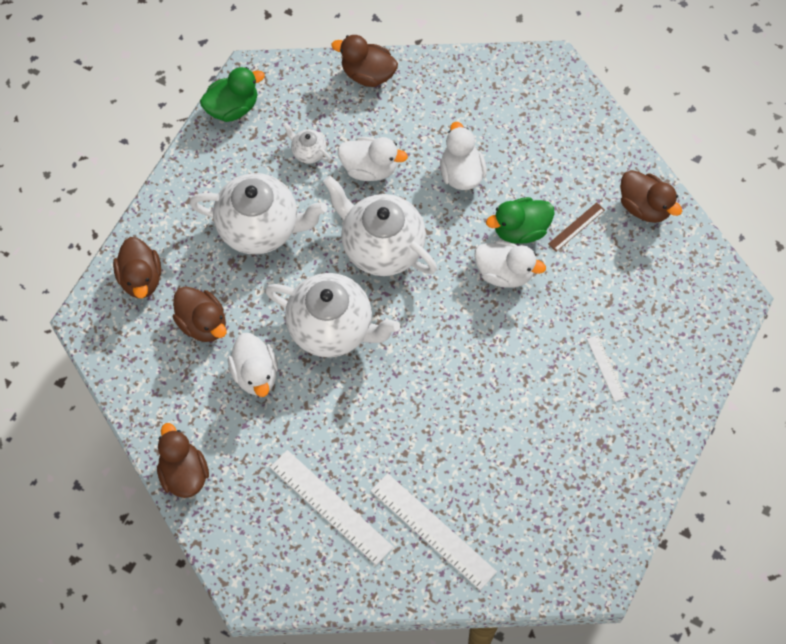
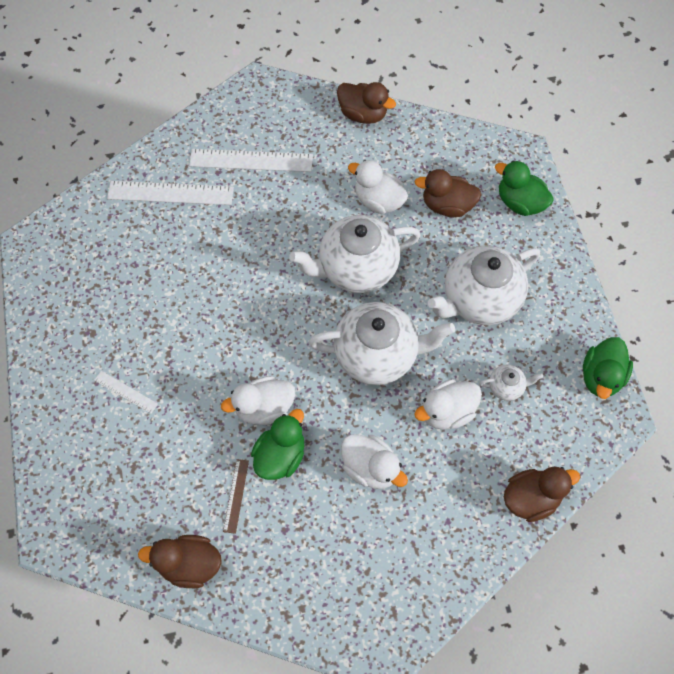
camera: 140 degrees right, 0 degrees up
(141, 278) = (519, 202): brown duck -> green duck

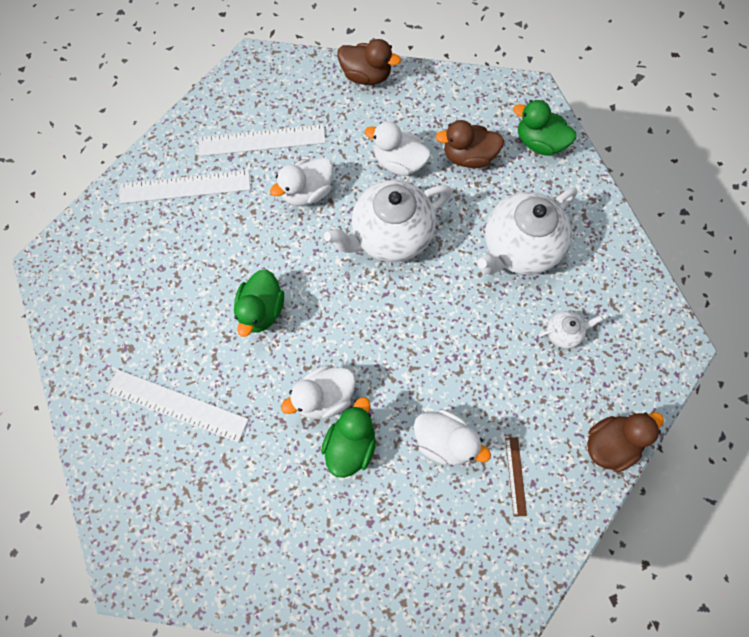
camera: 10 degrees left, 5 degrees up
(126, 392) = (177, 405): white ruler -> white ruler, size x1.98
(189, 564) = (278, 577): brown duck -> none
(236, 495) = (313, 495): brown ruler -> brown ruler (515, 476)
(377, 354) = (428, 322): white teapot -> none
(446, 411) = (509, 369): white duck -> white duck (307, 192)
(600, 376) = (653, 307): green duck -> green duck (261, 310)

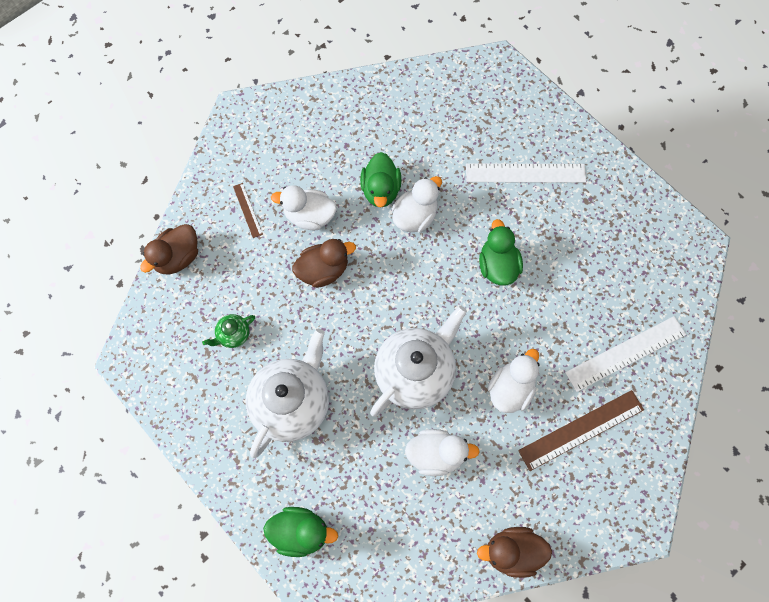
camera: 160 degrees right, 0 degrees up
(262, 140) = (581, 429): white ruler -> brown ruler
(468, 157) = (369, 487): brown duck -> brown duck (323, 270)
(563, 333) = (233, 335): white teapot -> green teapot

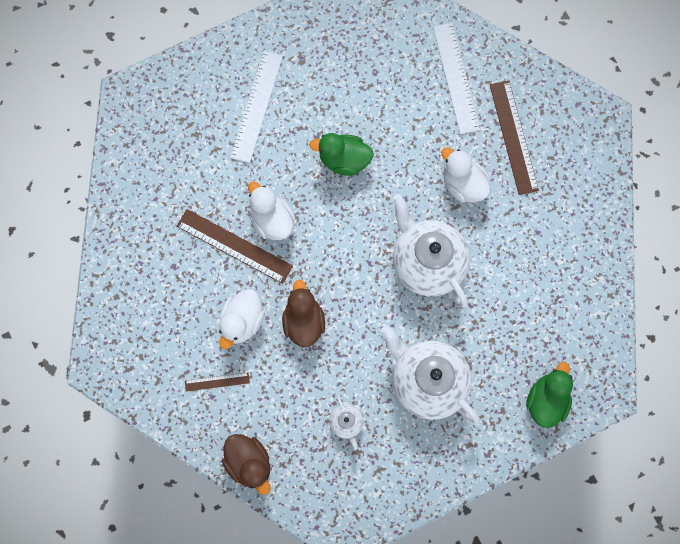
camera: 75 degrees left, 5 degrees up
(233, 335) = (346, 423): green teapot -> white teapot
(381, 190) = (234, 246): green duck -> brown ruler
(436, 454) = (506, 265): white duck -> none
(512, 552) = (601, 225): brown duck -> none

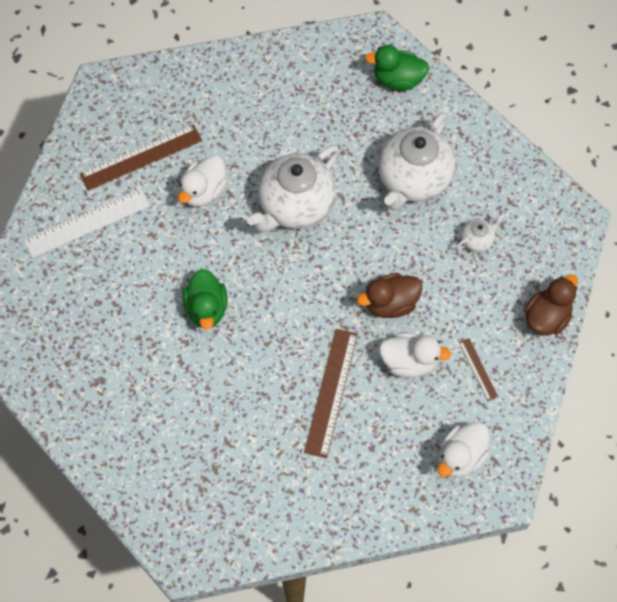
camera: 105 degrees left, 10 degrees down
(257, 106) = (166, 412): white ruler -> none
(272, 220) = (292, 362): white duck -> white duck (461, 457)

